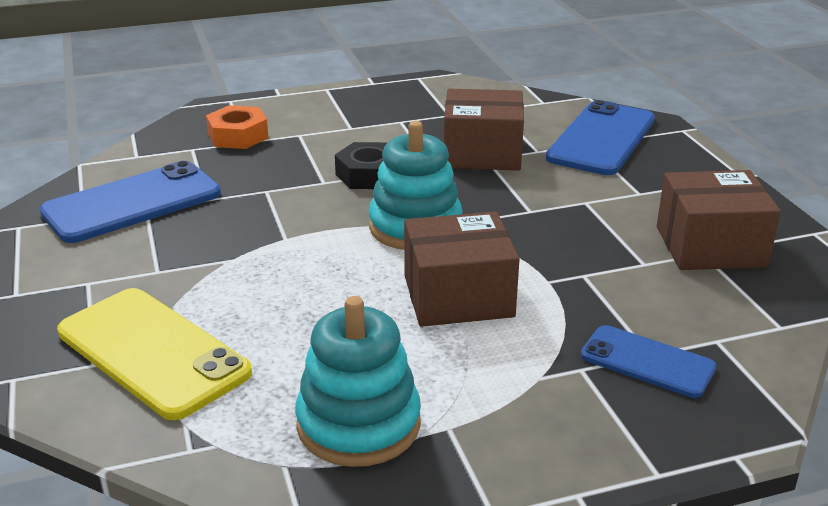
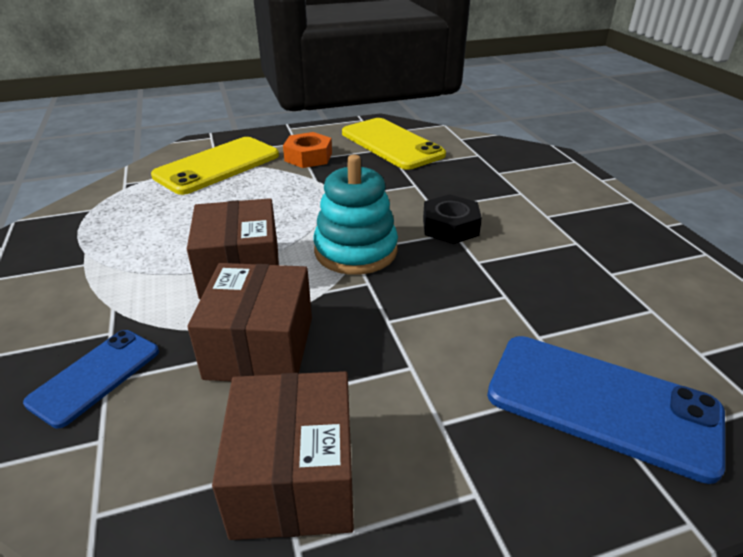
camera: 90 degrees right, 5 degrees up
(132, 203) = (391, 144): blue phone -> yellow phone
(238, 136) = (507, 168): orange nut -> orange nut (308, 157)
(358, 424) = (110, 230): turquoise stacking toy -> none
(482, 153) = (517, 293): brown box -> brown box (260, 347)

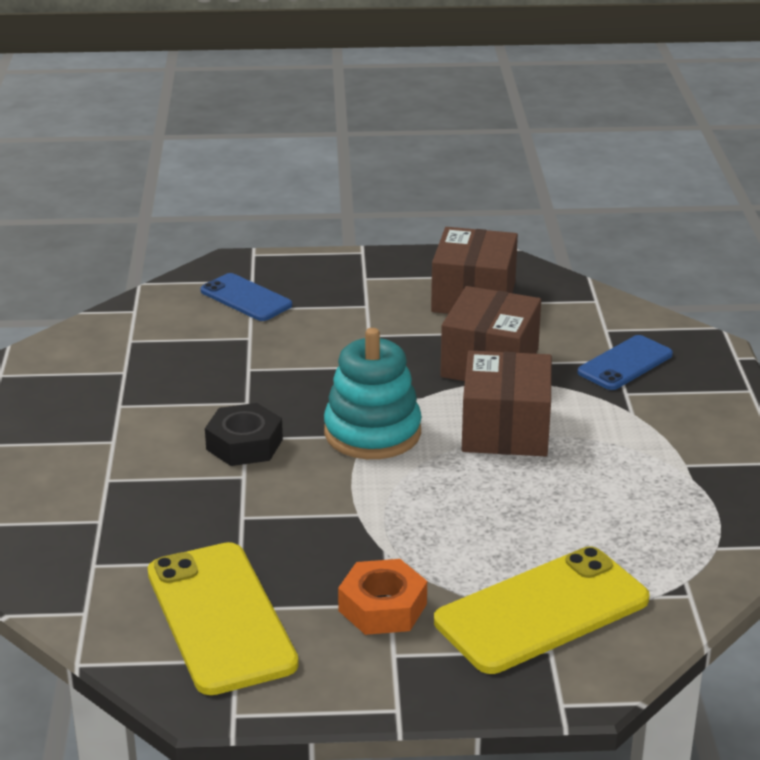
camera: 165 degrees left, 5 degrees down
(601, 403) = (246, 298): blue phone -> blue phone, size x0.60

